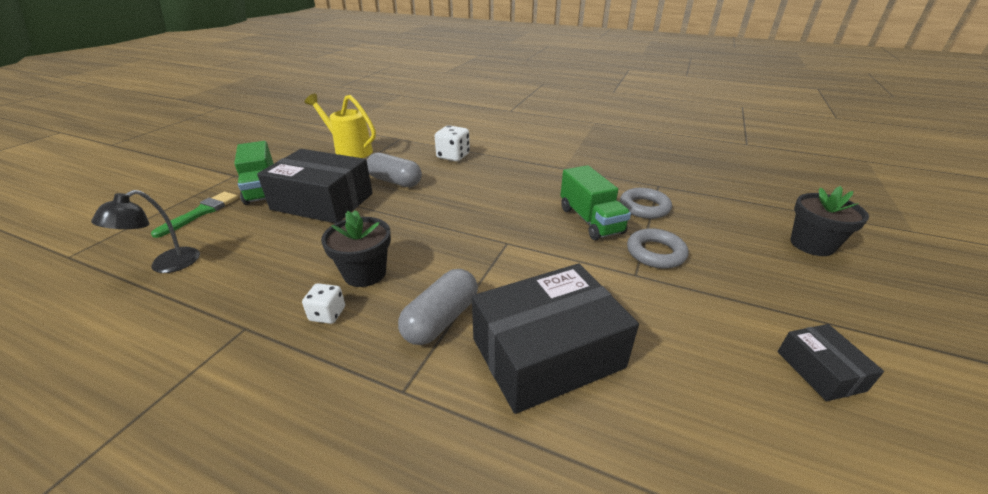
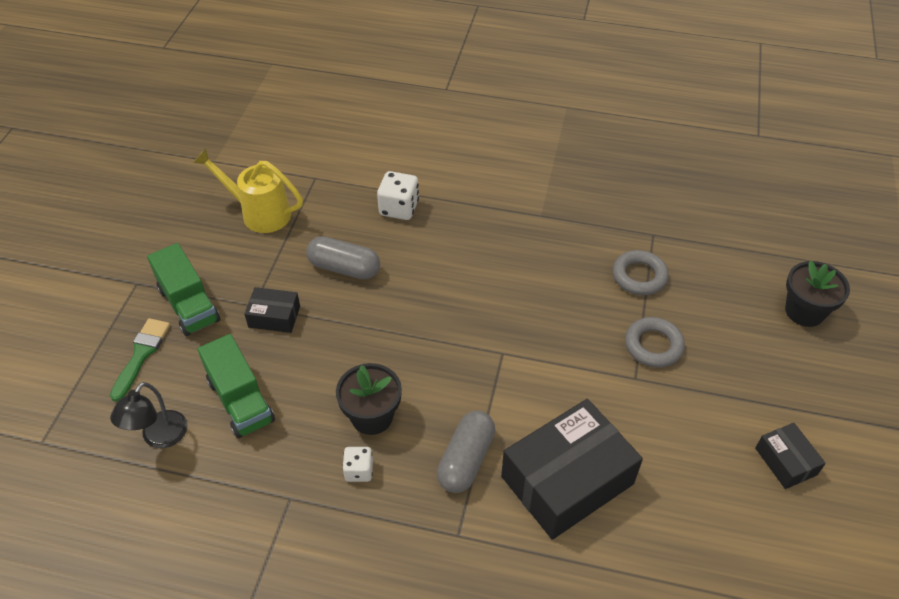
camera: 10 degrees left, 15 degrees up
(322, 201) = (274, 316): black box -> black box, size x0.48
(590, 220) = (583, 306): green truck -> green truck (241, 401)

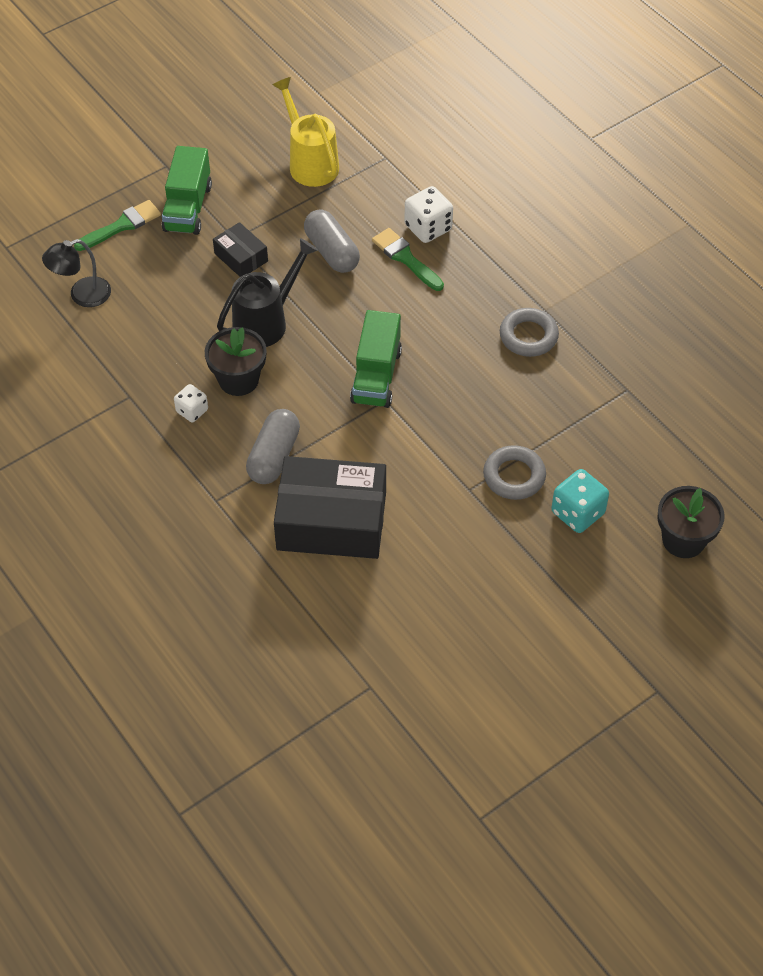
camera: 40 degrees right, 5 degrees up
(241, 401) = (159, 306): green truck -> green truck (376, 376)
(347, 354) = (266, 322): none -> black watering can
(406, 239) = (406, 258): none -> green brush
(466, 460) = (274, 456): grey capsule -> grey capsule turned 45 degrees counterclockwise
(639, 276) = (570, 415): grey ring -> grey ring (528, 336)
(722, 341) = (577, 513): none -> turquoise dice
(785, 461) = (515, 629): black box -> none

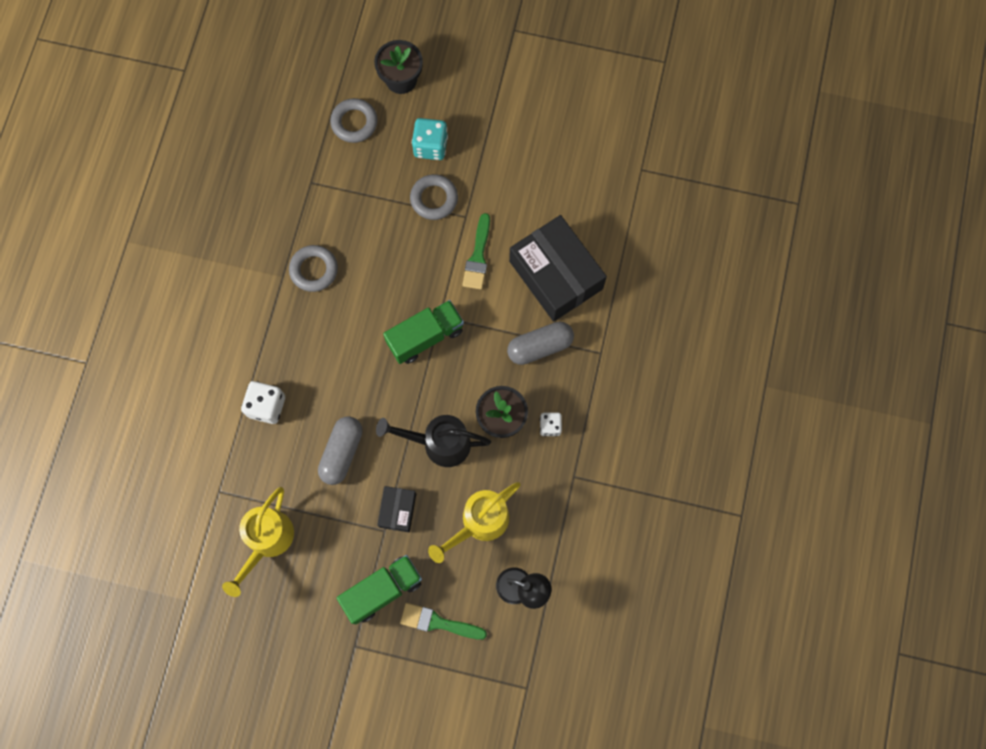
camera: 130 degrees left, 20 degrees up
(167, 304) = (479, 523): none -> yellow watering can
(406, 258) = (308, 398): green brush -> green brush (478, 256)
(665, 466) = (354, 123): none -> grey ring

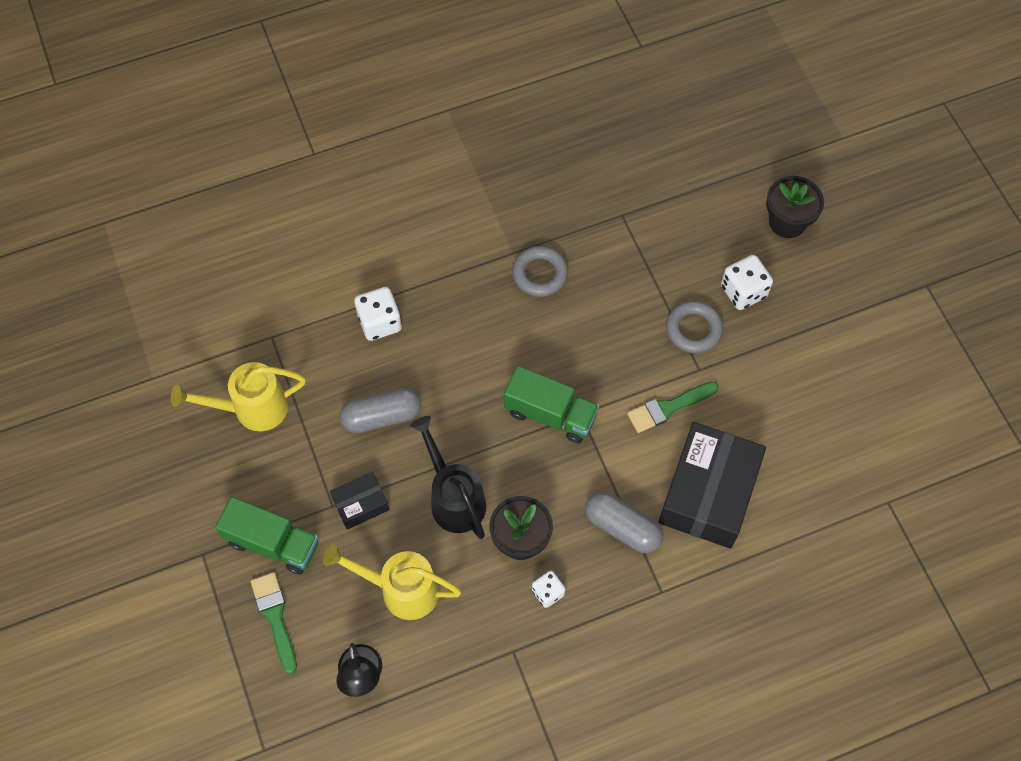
camera: 55 degrees right, 10 degrees down
(354, 123) = (710, 212): grey ring -> none
(430, 146) = (743, 291): turquoise dice -> white dice

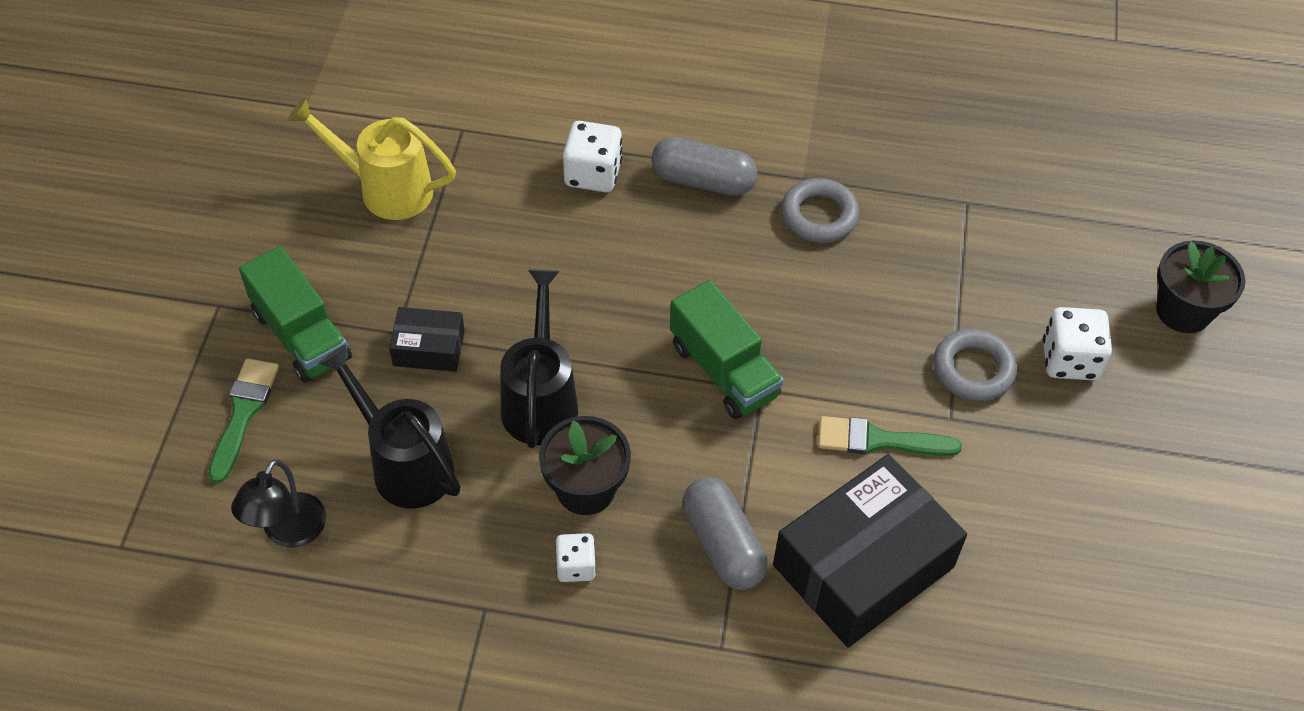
camera: 30 degrees right, 10 degrees down
(382, 416) = (522, 270): grey capsule -> grey capsule (703, 180)
(401, 589) = (405, 464): yellow watering can -> black watering can

